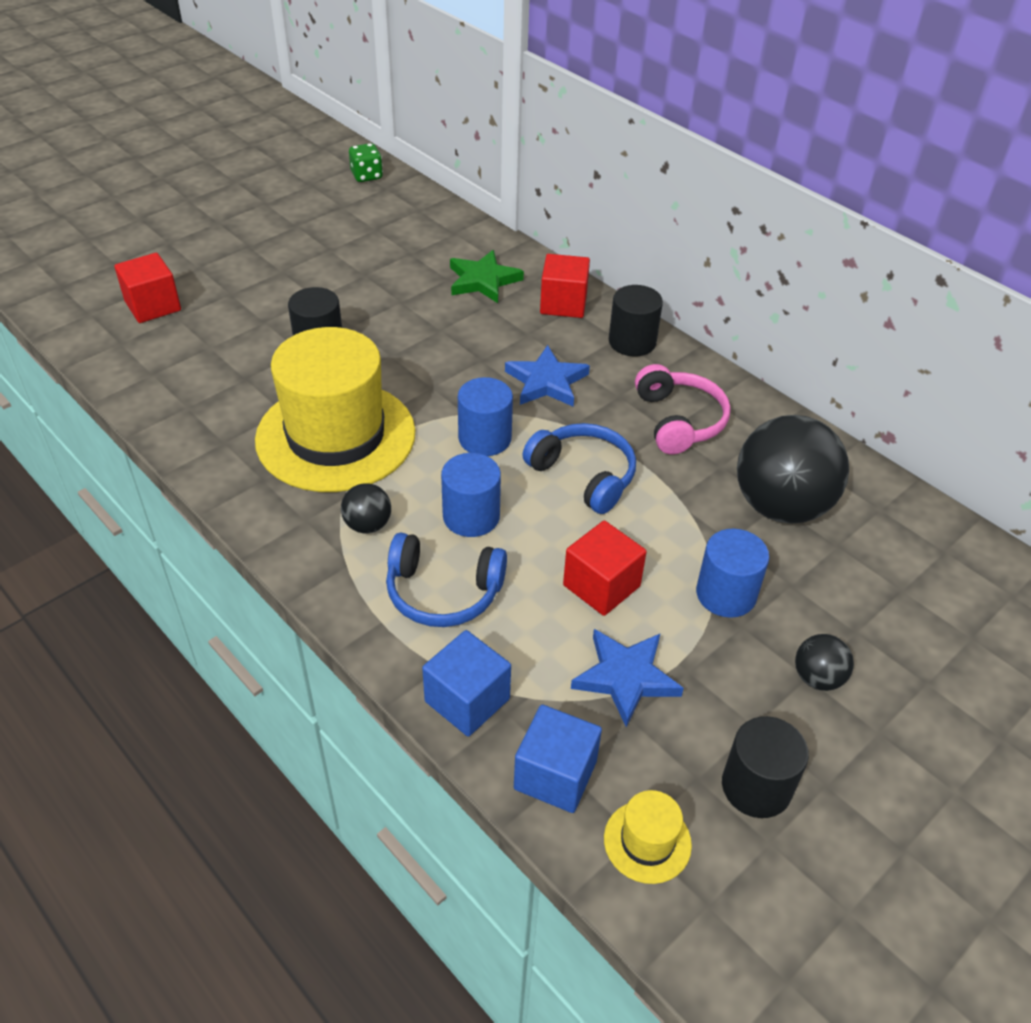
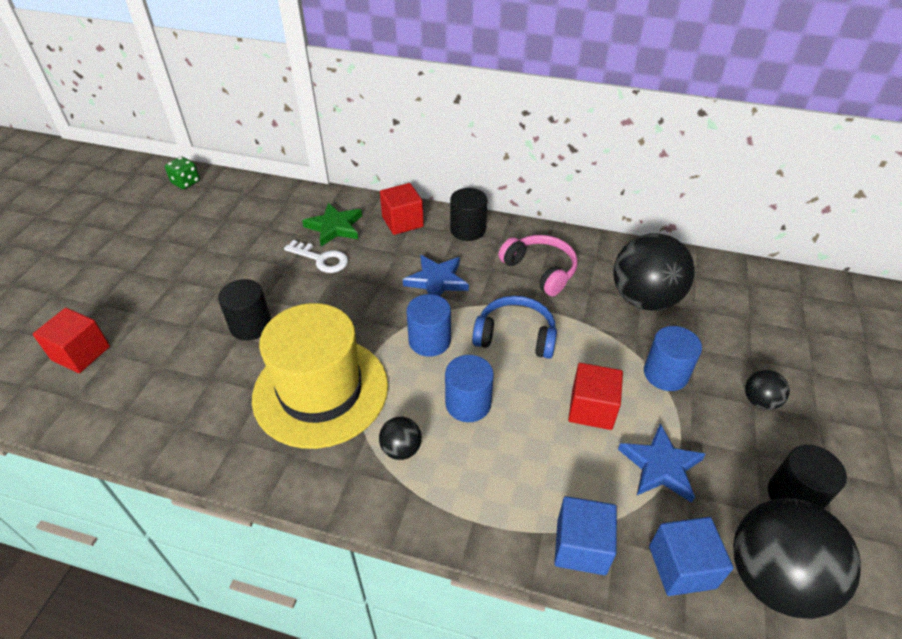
camera: 30 degrees left, 0 degrees up
(441, 308) = (321, 259): none -> white key
(443, 592) = (496, 472): blue headphones -> none
(647, 841) = (773, 578): yellow hat -> black ball

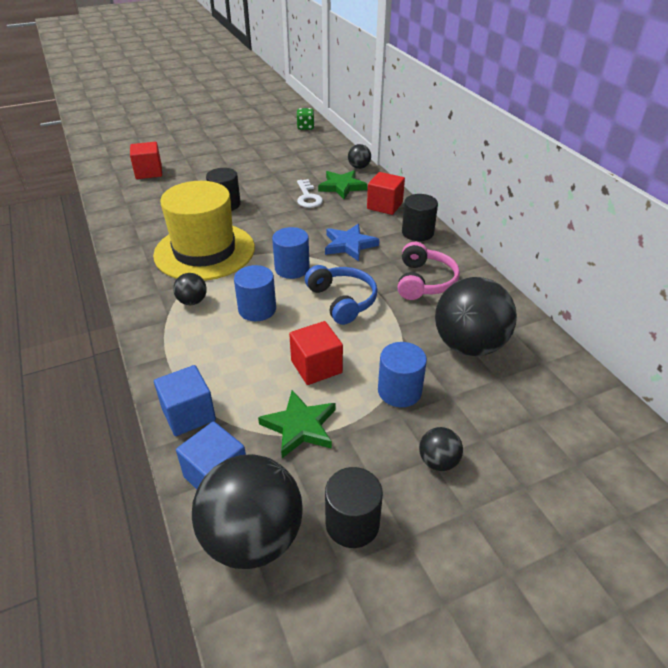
camera: 50 degrees right, 5 degrees down
(316, 196) = (359, 167): none -> black ball
(660, 466) = (300, 426): blue star -> green star

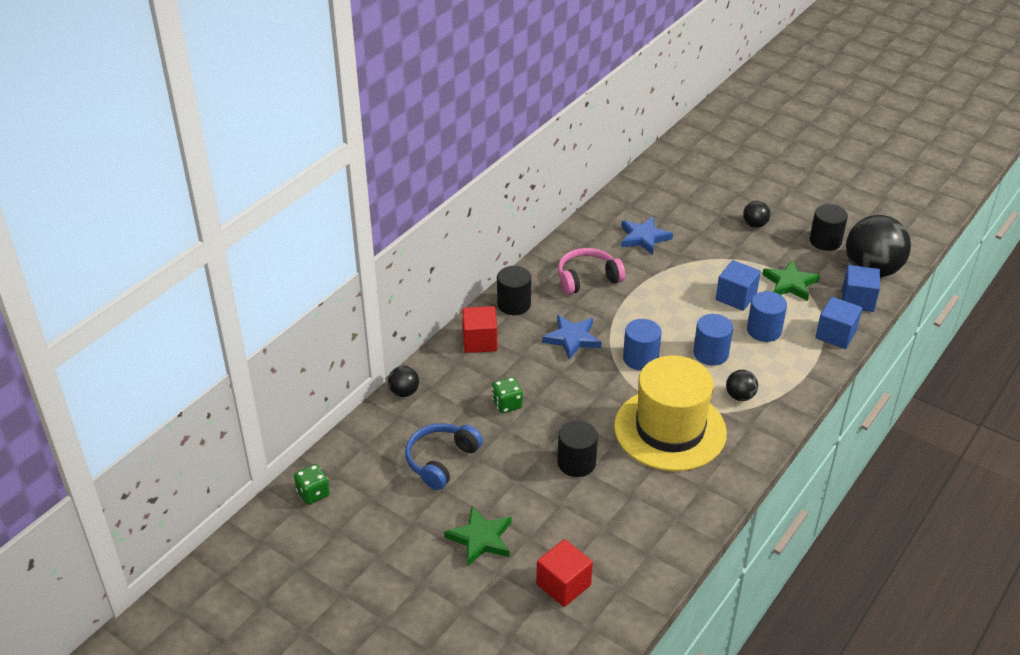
camera: 120 degrees left, 0 degrees up
(308, 197) = (507, 404): white key -> green dice
(316, 367) = (736, 297): red cube -> blue cube
(342, 187) = (463, 387): green star -> green star (480, 538)
(342, 301) = (654, 312): blue headphones -> blue headphones (441, 460)
(399, 391) = (718, 254): blue cylinder -> blue cylinder (764, 330)
(469, 345) = (644, 238): black ball -> blue star

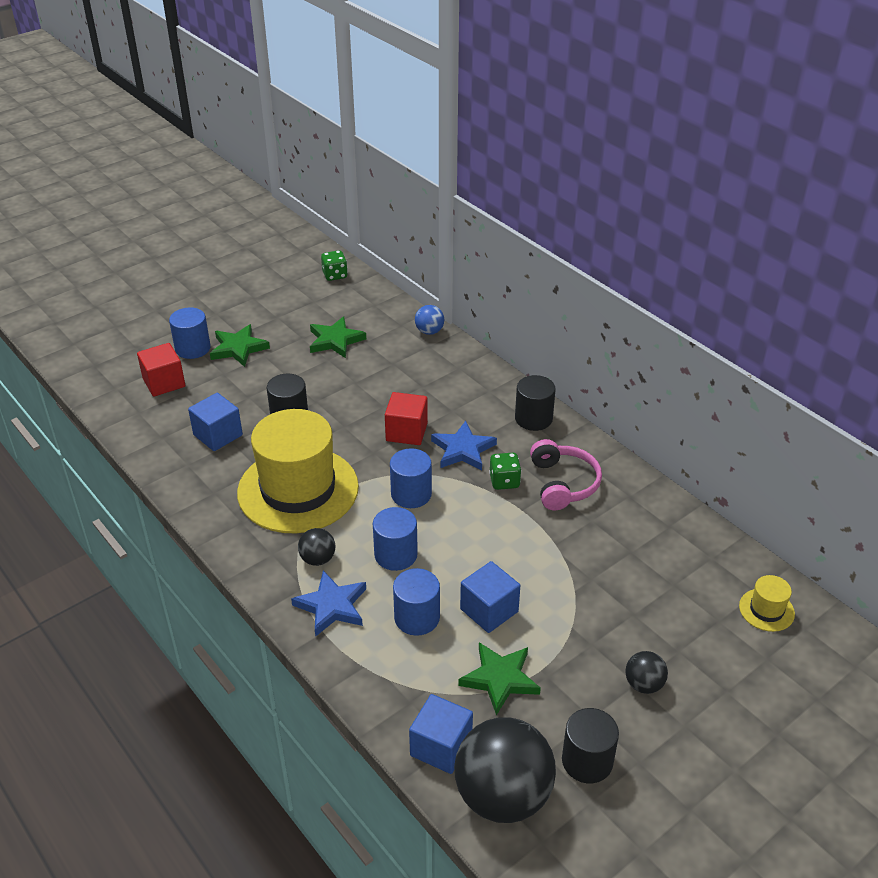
camera: 105 degrees right, 0 degrees up
(404, 392) = (429, 331): black ball -> blue ball
(441, 460) = (335, 340): blue headphones -> green star
(480, 341) = (482, 386): red cube -> red cube (406, 432)
(494, 581) = (193, 348): none -> blue cylinder
(507, 404) = (386, 388): green dice -> green dice (504, 481)
(644, 238) = (634, 553): blue star -> blue star (332, 606)
(664, 181) = (766, 610): none -> yellow hat
(835, 334) = (381, 691): blue cube -> blue cube (218, 435)

